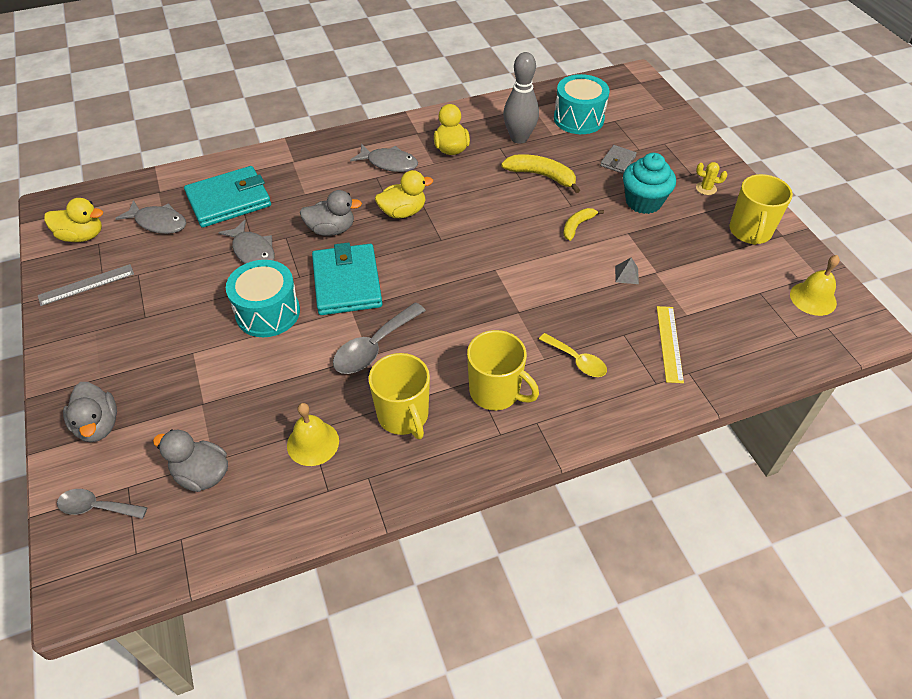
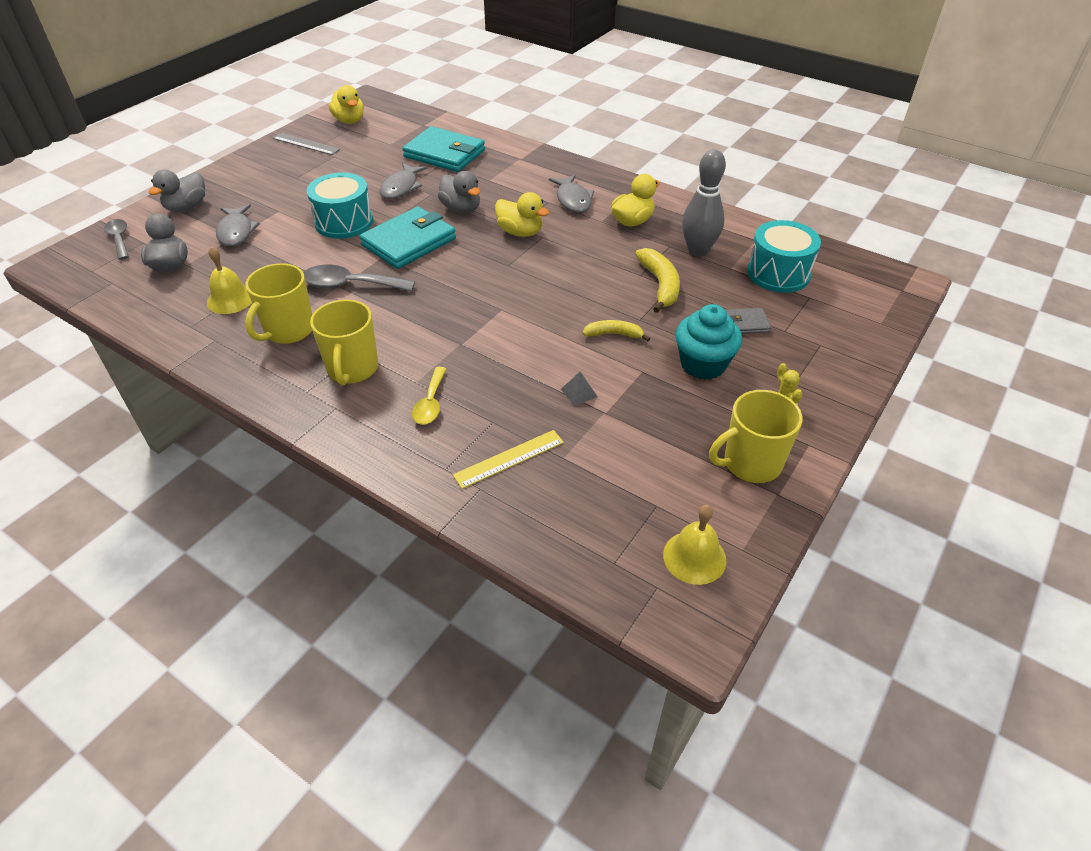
camera: 55 degrees right, 5 degrees down
(158, 222) = (391, 139): grey fish -> grey fish (236, 232)

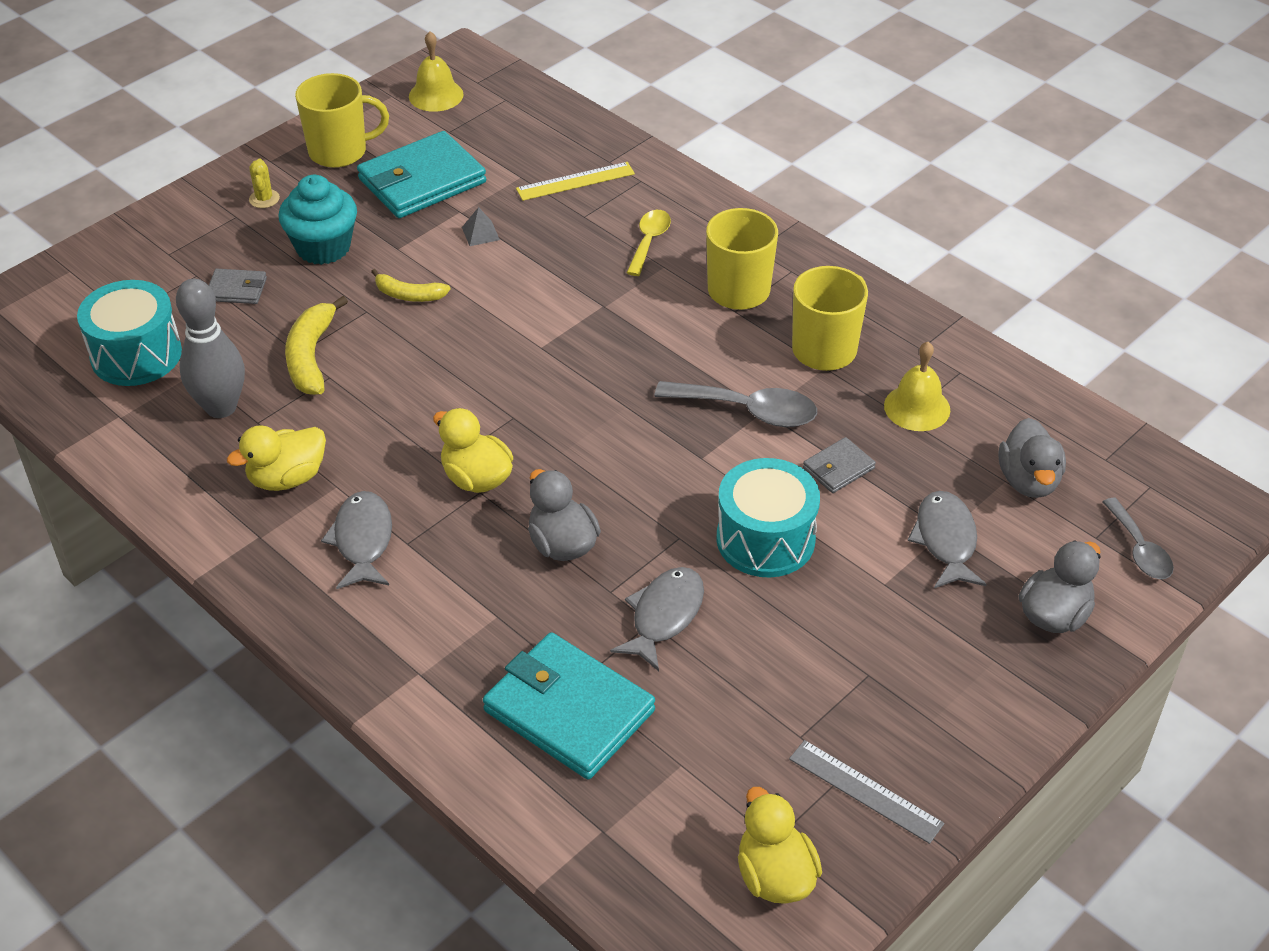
camera: 170 degrees left, 0 degrees up
(294, 259) = (838, 468): none -> grey wallet
(409, 242) = (658, 481): turquoise wallet -> turquoise wallet (422, 181)

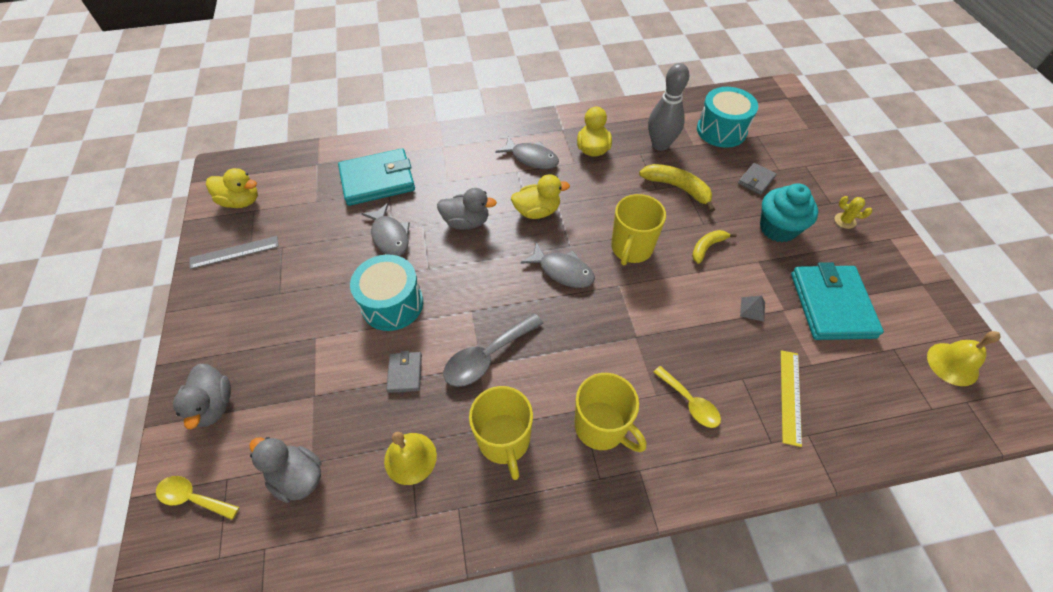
camera: 125 degrees right, 10 degrees up
(339, 152) = (888, 276): yellow mug -> yellow mug (631, 248)
(946, 540) = (308, 390): grey fish -> grey fish (562, 271)
(1139, 549) = (193, 498): grey spoon -> yellow spoon

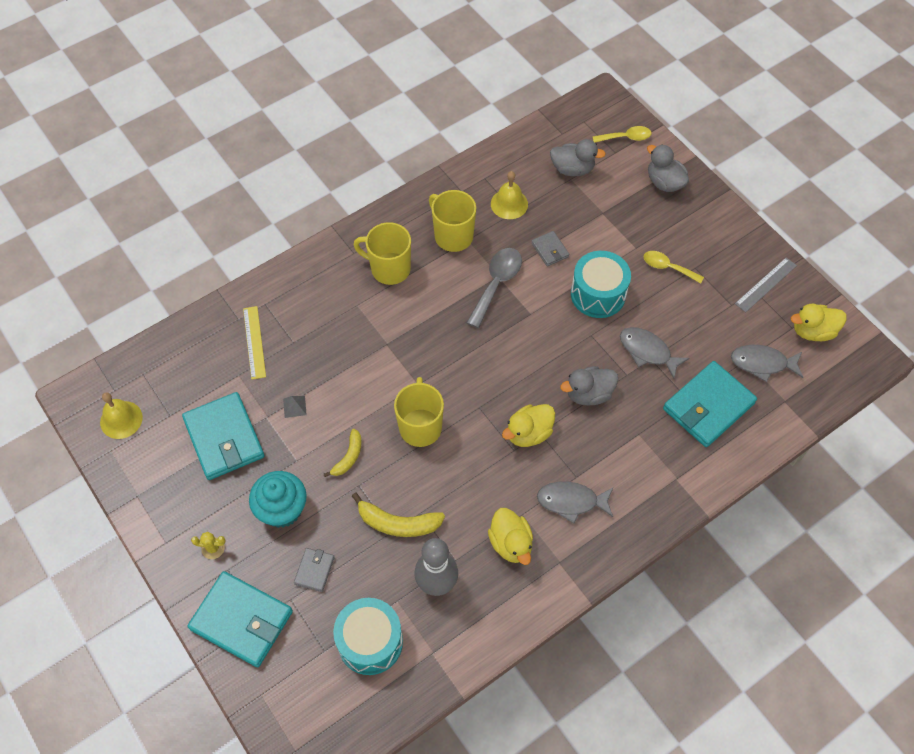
camera: 155 degrees right, 5 degrees up
(562, 271) = (473, 378): grey fish -> grey fish (762, 363)
(690, 402) = (330, 309): yellow spoon -> yellow spoon (667, 267)
(821, 169) = (242, 620): none -> turquoise wallet

